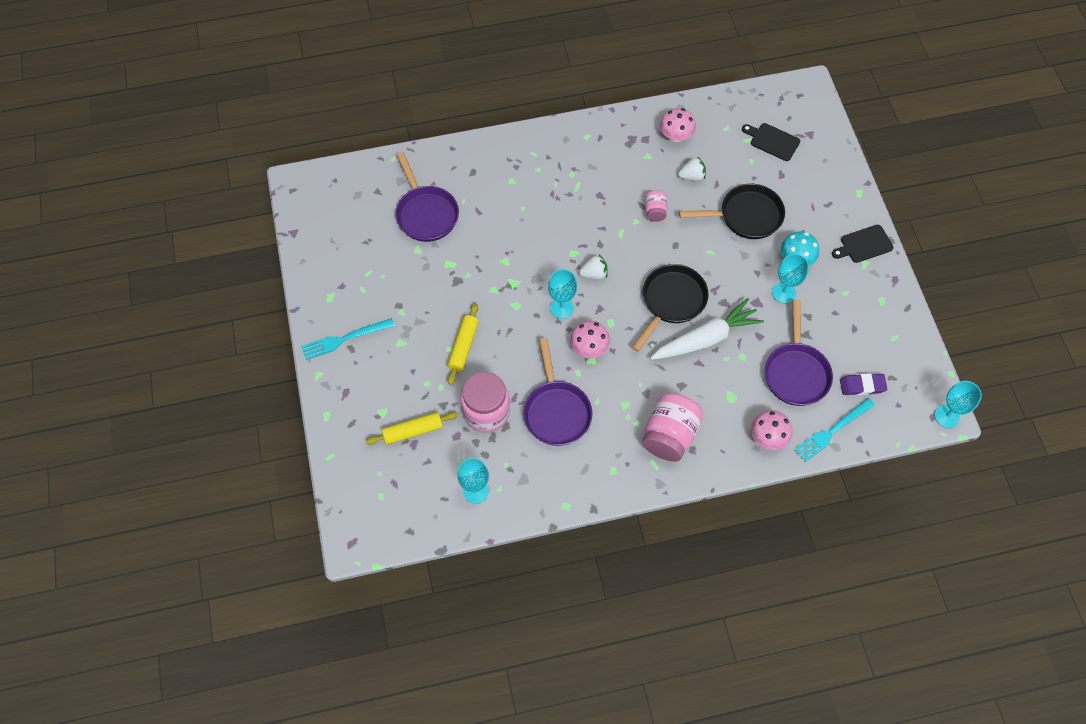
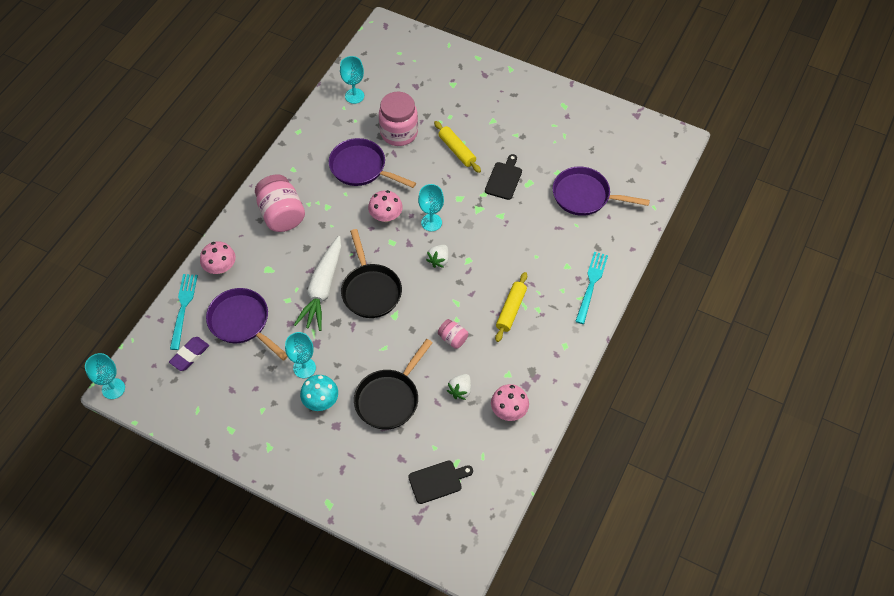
camera: 130 degrees right, 5 degrees down
(344, 339) = (524, 95): turquoise fork -> turquoise fork (591, 285)
(413, 431) = (424, 90): yellow rolling pin -> yellow rolling pin (511, 310)
(864, 245) = (283, 462): black cutting board -> black cutting board (504, 179)

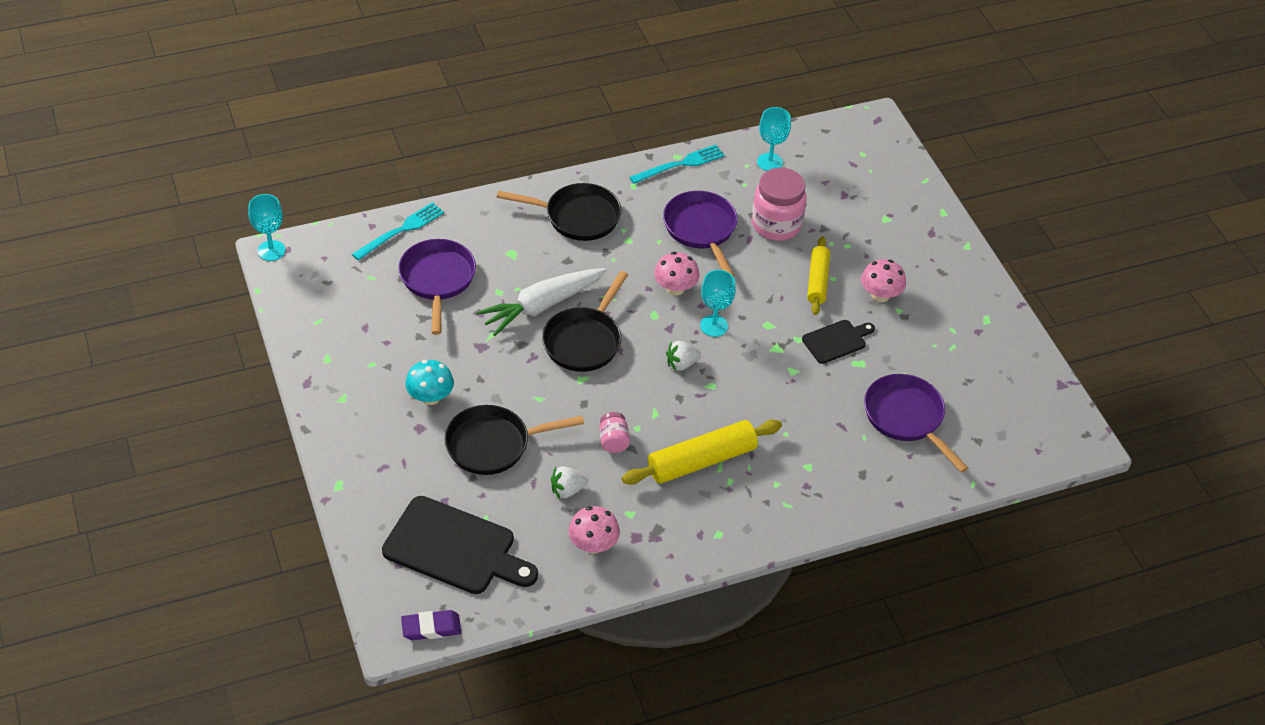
camera: 40 degrees right, 10 degrees down
(190, 355) = (363, 272): purple eraser -> purple eraser (431, 628)
(220, 267) = (471, 221): pink mushroom -> pink mushroom (880, 295)
(281, 215) = (577, 217): pink jar -> black pan
(304, 368) = (448, 359): turquoise goblet -> none
(437, 481) = (455, 548): black cutting board -> black cutting board, size x1.86
(511, 310) = (701, 461): yellow rolling pin -> yellow rolling pin, size x1.54
(591, 285) = (813, 502): turquoise fork -> turquoise fork (680, 164)

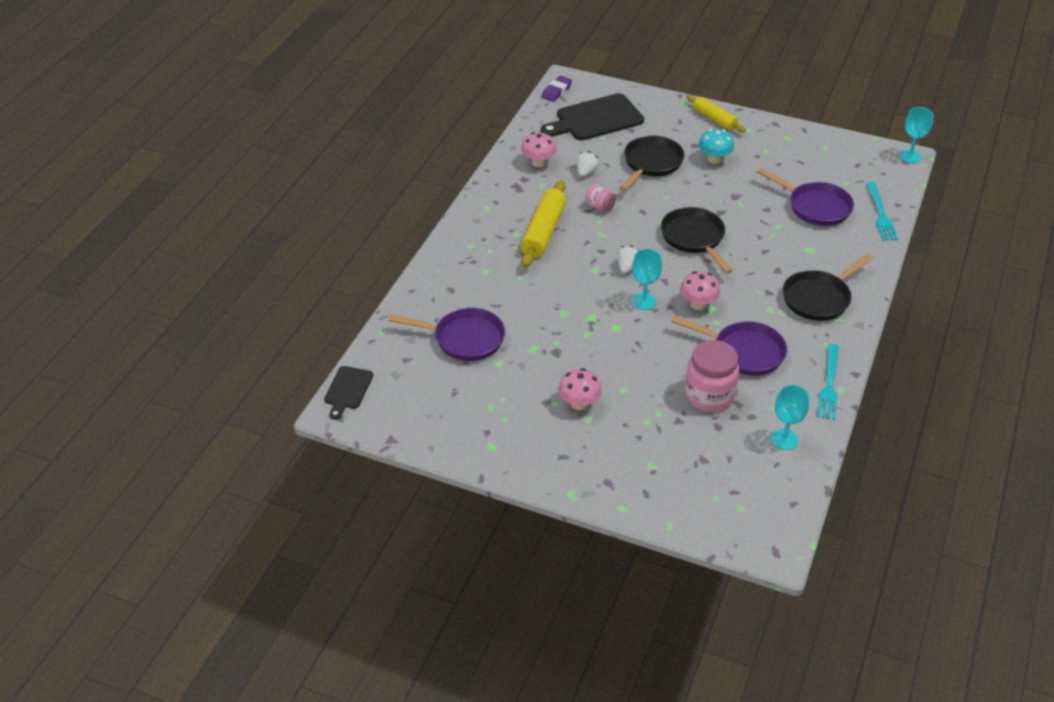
camera: 135 degrees right, 5 degrees down
(541, 306) = (745, 236): white carrot -> none
(817, 281) = (629, 379): yellow rolling pin -> yellow rolling pin (714, 119)
(836, 341) = (564, 351): black cutting board -> black cutting board (348, 390)

